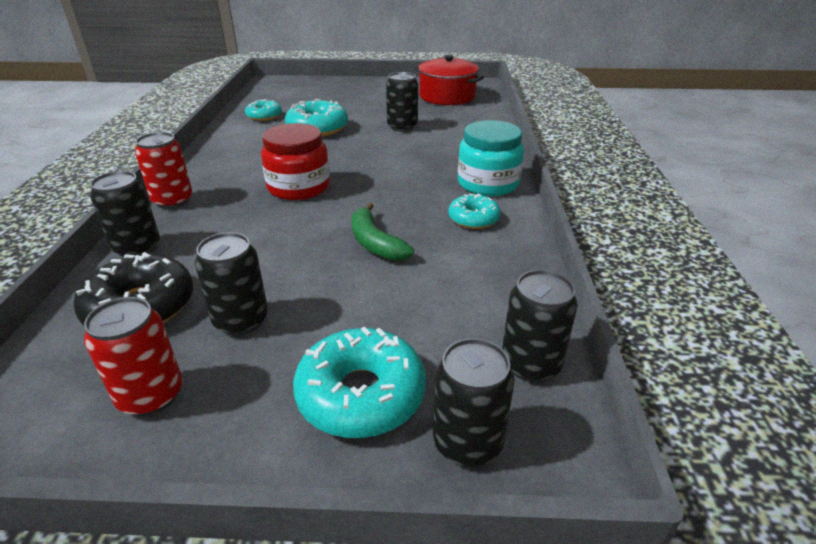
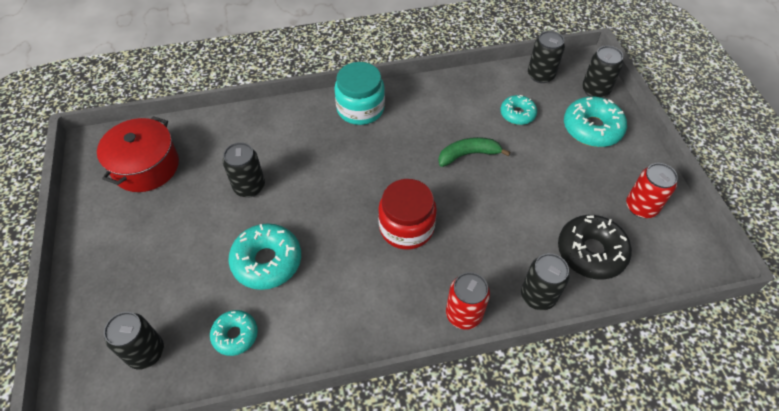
camera: 105 degrees left, 20 degrees up
(241, 321) = (573, 194): black can -> black can (146, 352)
(375, 243) = (468, 155): green banana -> green banana turned 150 degrees counterclockwise
(473, 219) = (417, 110): turquoise donut -> turquoise donut (517, 114)

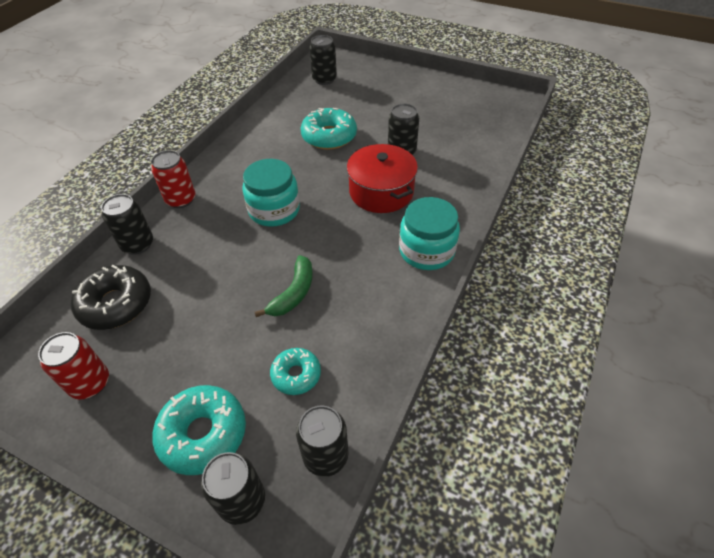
camera: 130 degrees right, 5 degrees down
(146, 166) = (472, 115): red pot -> red pot (381, 192)
(235, 335) = (295, 108): turquoise donut -> none
(406, 227) = (274, 210): red jar -> turquoise jar

